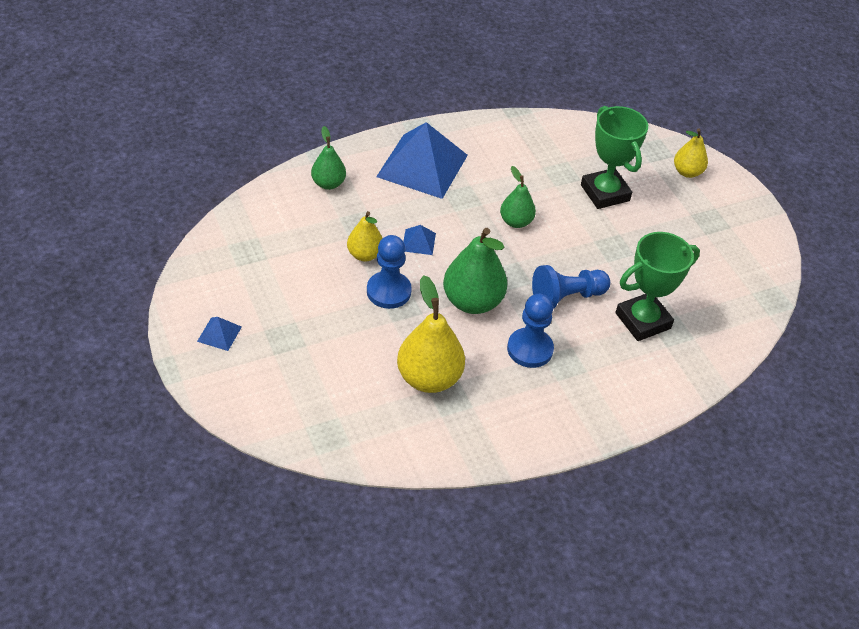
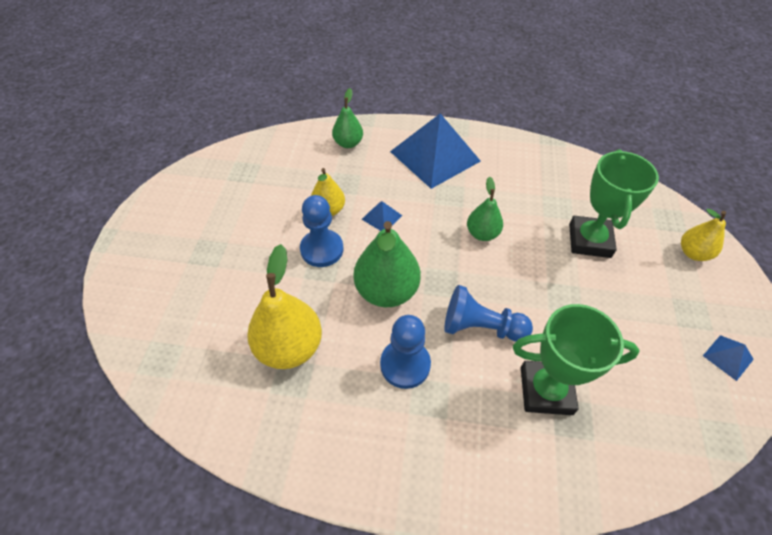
camera: 35 degrees right, 5 degrees up
(219, 334) = (164, 227): blue pyramid -> blue pyramid (728, 357)

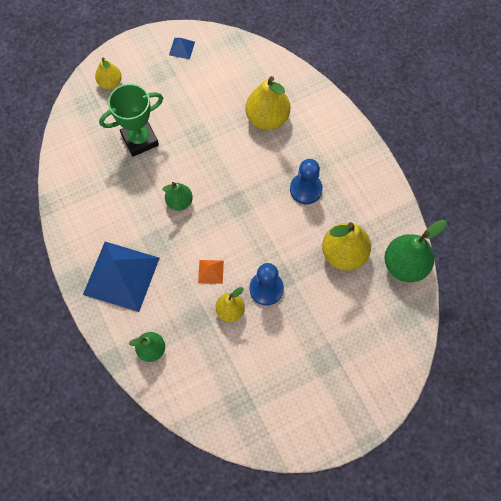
camera: 125 degrees left, 15 degrees up
(382, 217) = (210, 271): blue pyramid -> orange pyramid
(386, 291) = (267, 229): green pear -> green pear (405, 265)
(480, 327) = (252, 166): blue pawn -> none
(546, 390) = (267, 118): green trophy -> yellow pear

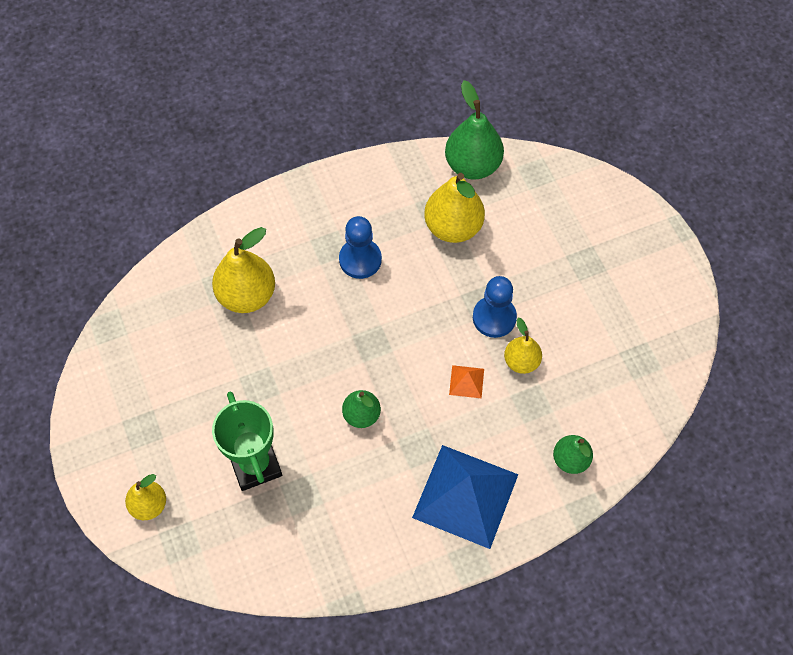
camera: 85 degrees left, 5 degrees down
(181, 48) = (107, 399): blue pyramid -> none

